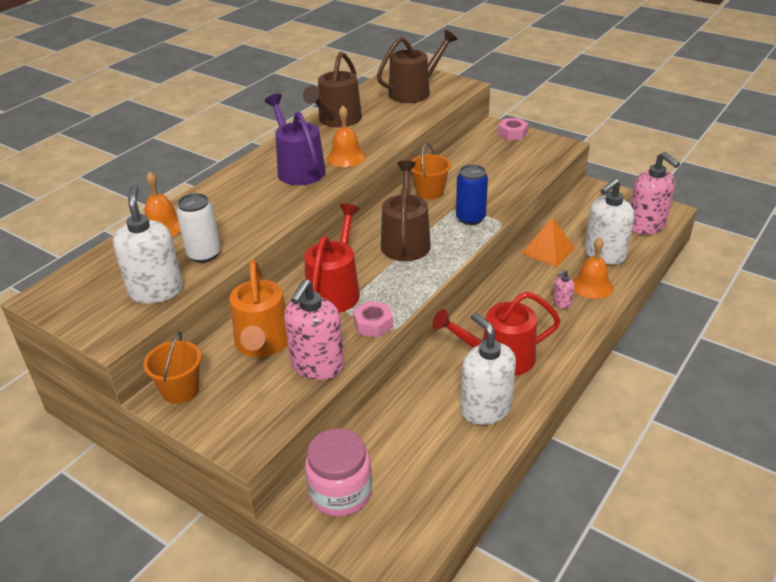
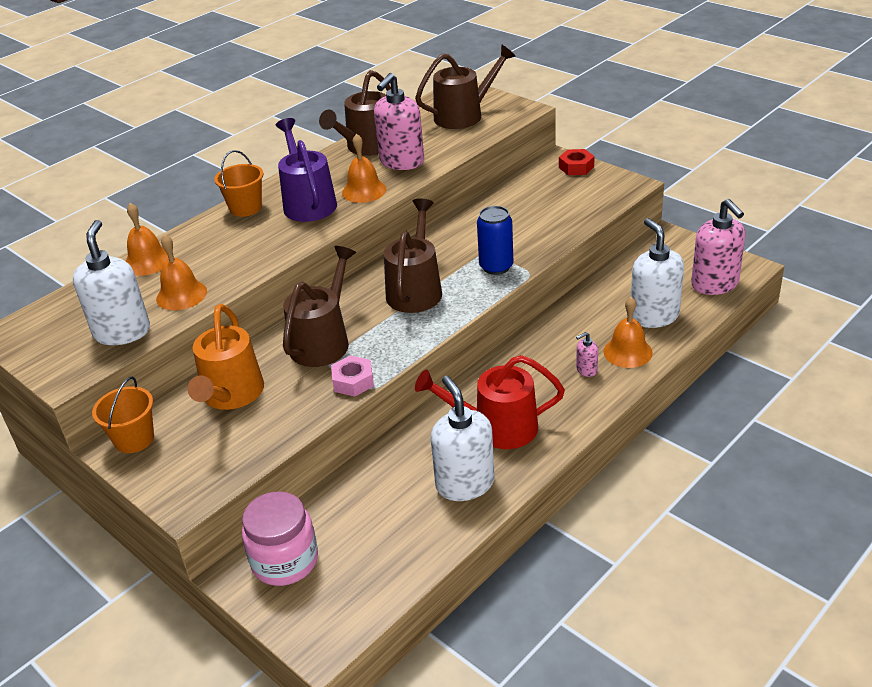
camera: 10 degrees right, 0 degrees up
(204, 254) = (181, 295): white can -> orange bell
(317, 366) = (281, 423): pink soap dispenser -> pink soap dispenser (401, 162)
(335, 290) = (323, 341): red watering can -> brown watering can
(430, 192) = (459, 234): orange bucket -> orange bucket (245, 208)
(512, 133) = (576, 167): pink nut -> red nut
(548, 250) = (589, 308): orange pyramid -> none
(604, 254) = (654, 316): white soap dispenser -> white soap dispenser turned 105 degrees clockwise

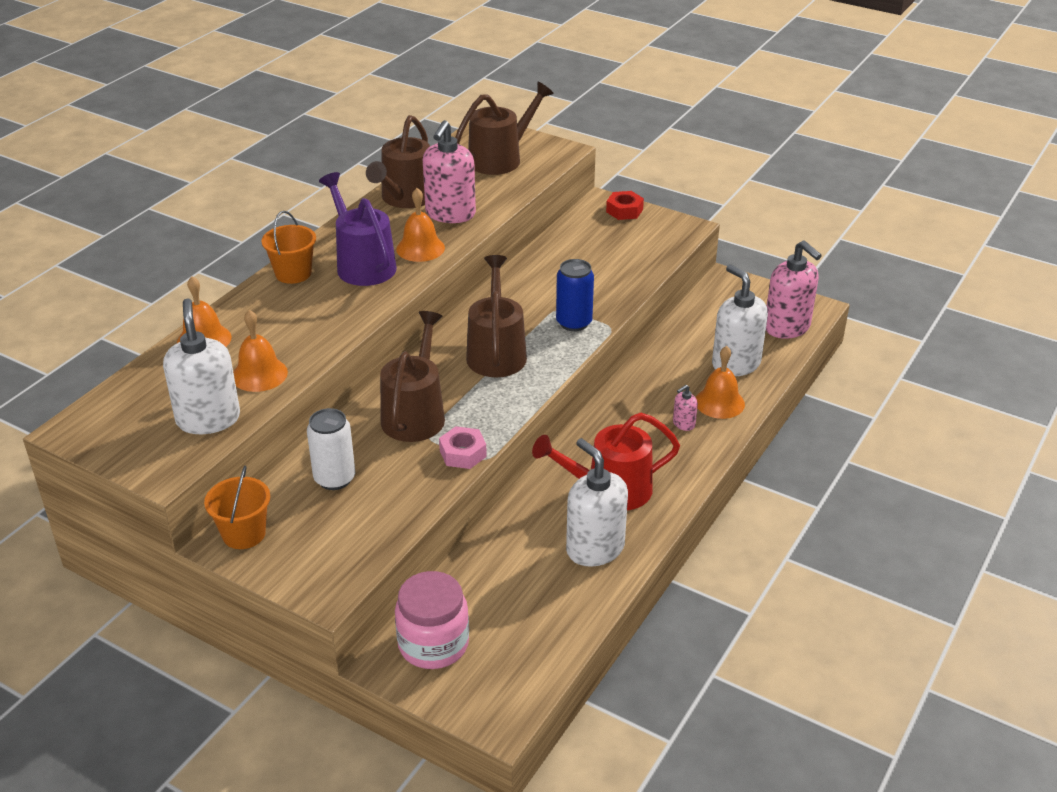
camera: 15 degrees left, 0 degrees up
(231, 395) = (334, 479): orange watering can -> white can

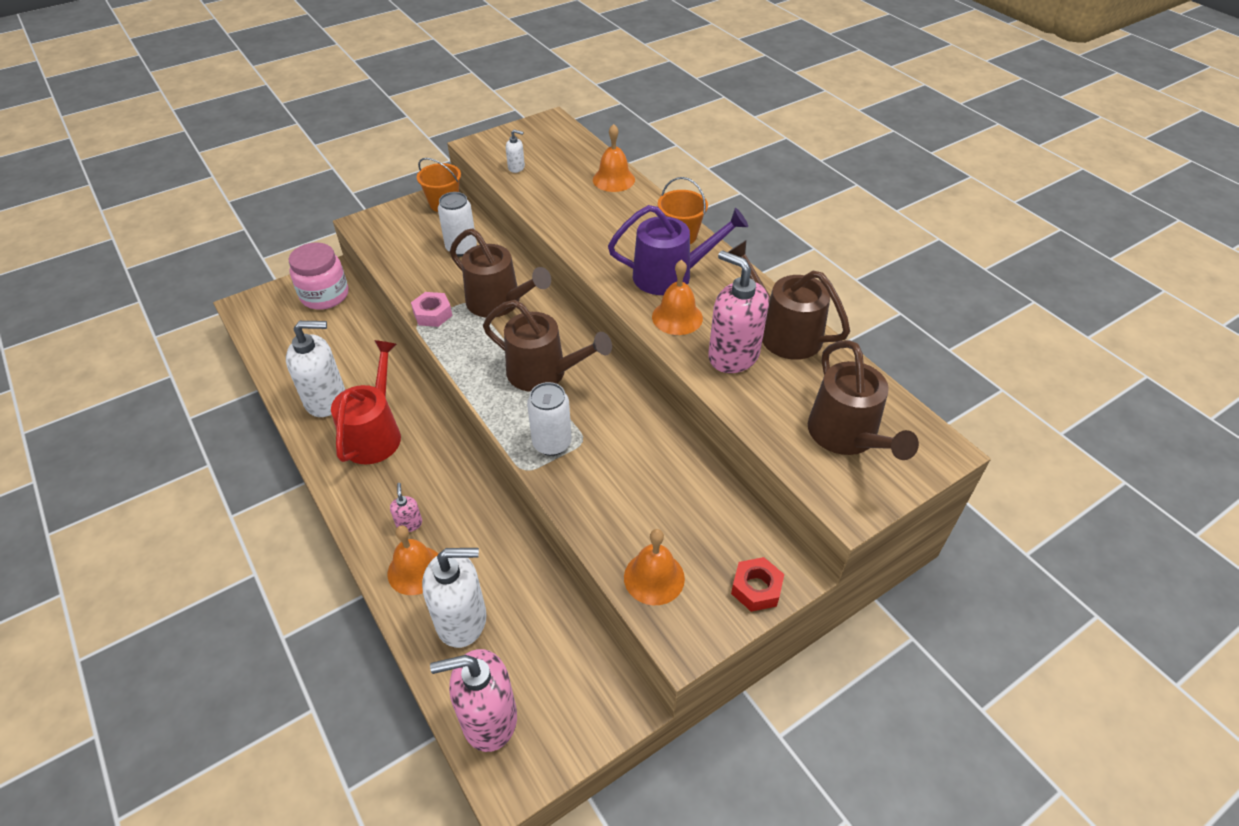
camera: 115 degrees right, 10 degrees up
(208, 419) = (516, 167): white soap dispenser -> white soap dispenser, size x0.45
(259, 374) = (550, 195): orange bell -> orange bell (654, 577)
(574, 323) = (552, 443): blue can -> white can

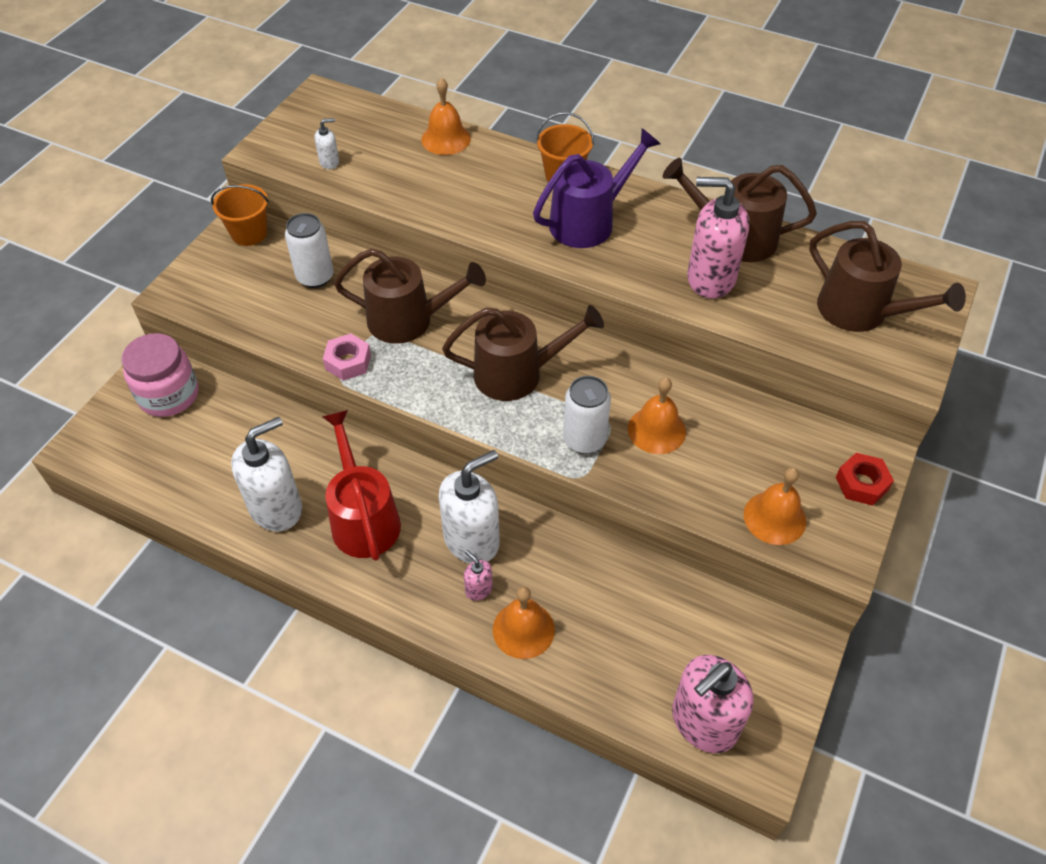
camera: 30 degrees left, 5 degrees up
(462, 620) = (607, 651): white soap dispenser -> white soap dispenser (472, 539)
(677, 317) = (630, 262): orange bell -> orange bell (656, 430)

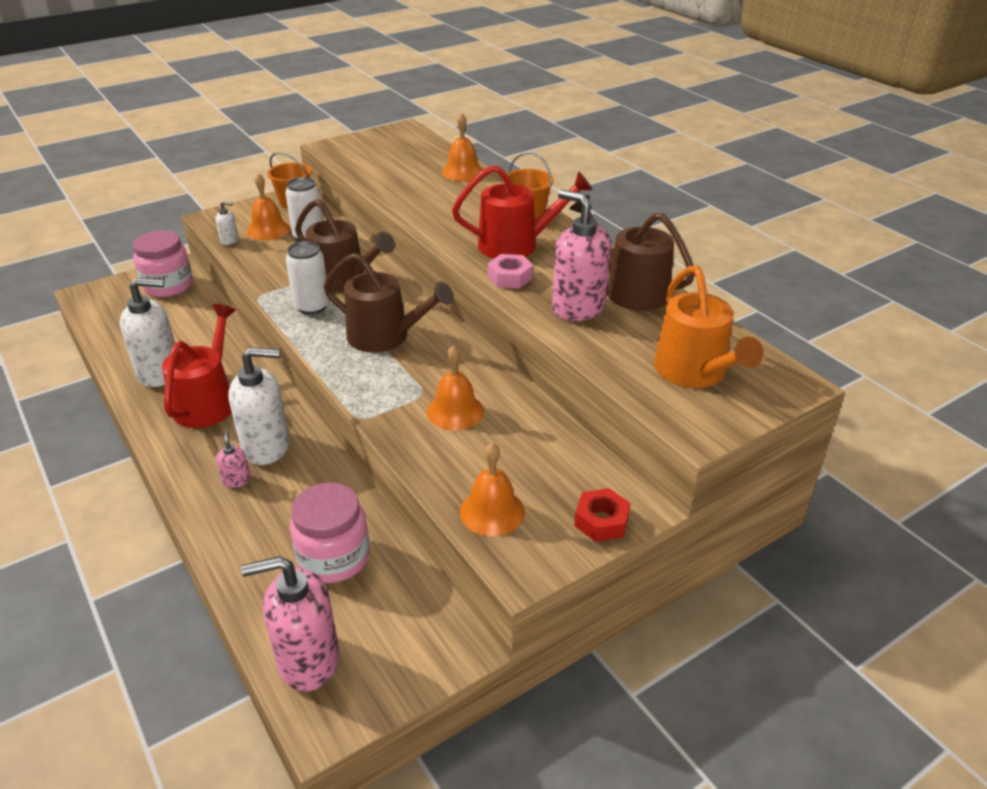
camera: 30 degrees right, 15 degrees down
(329, 162) = (367, 163): white soap dispenser -> white soap dispenser (229, 240)
(348, 362) = (275, 289): pink nut -> pink nut (510, 277)
(523, 629) = (239, 522): orange bell -> orange bell (268, 230)
(584, 440) = (390, 395): white can -> white can (312, 306)
(589, 221) = (516, 245): purple watering can -> red watering can
(638, 619) = (334, 557): none -> pink jar
(861, 312) = (695, 373): brown watering can -> orange watering can

